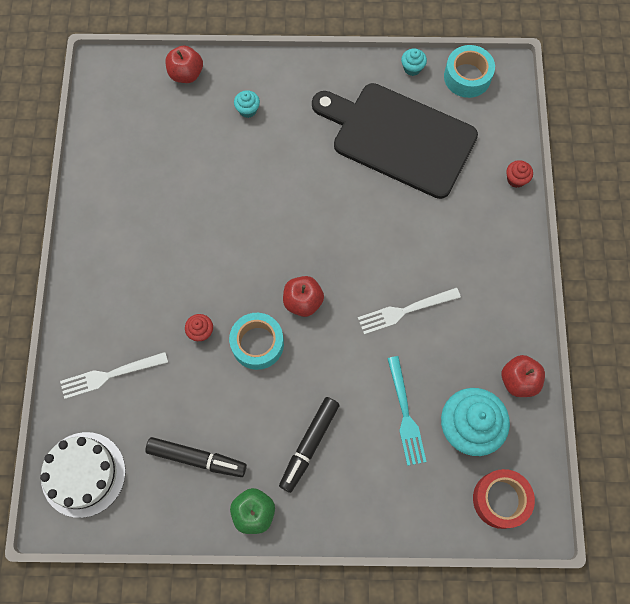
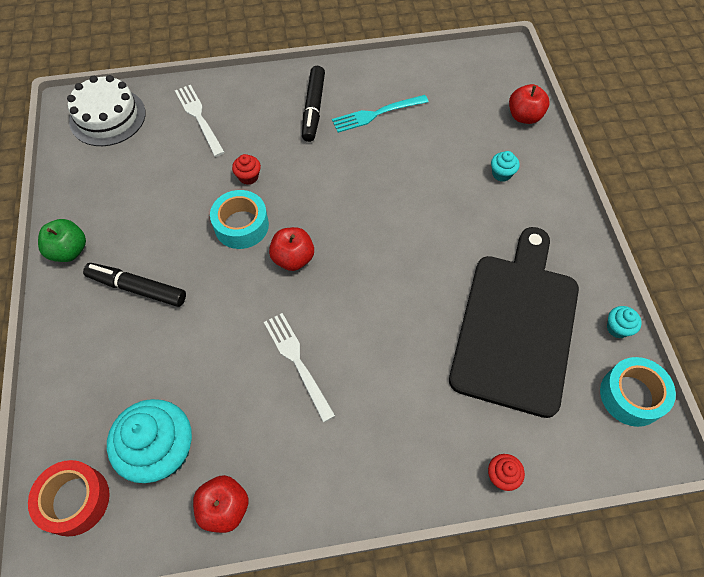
camera: 80 degrees right, 10 degrees down
(197, 458) = (122, 196): black marker -> black marker (313, 109)
(405, 414) = (174, 378): turquoise fork -> turquoise fork (377, 114)

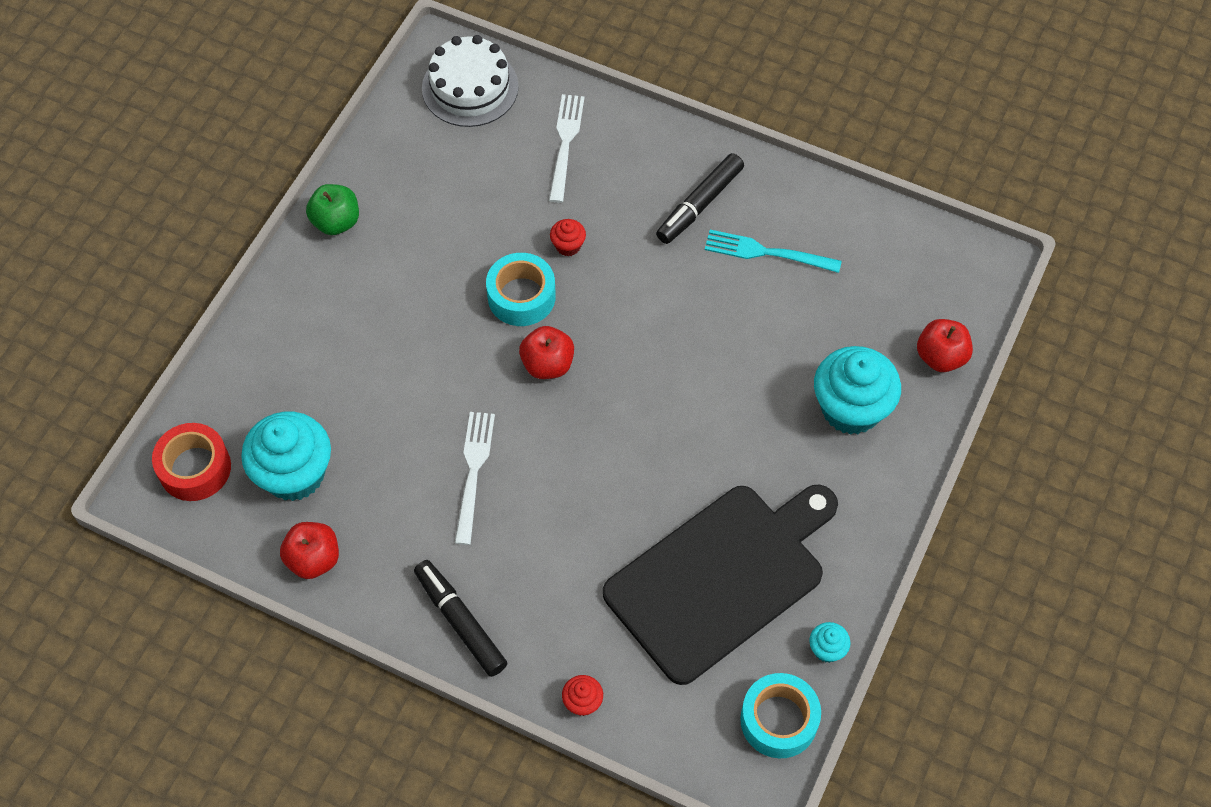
camera: 35 degrees right, 0 degrees up
(137, 288) = (374, 302): black marker -> black marker (460, 621)
(501, 174) = (851, 408): turquoise cupcake -> turquoise cupcake, size x2.26

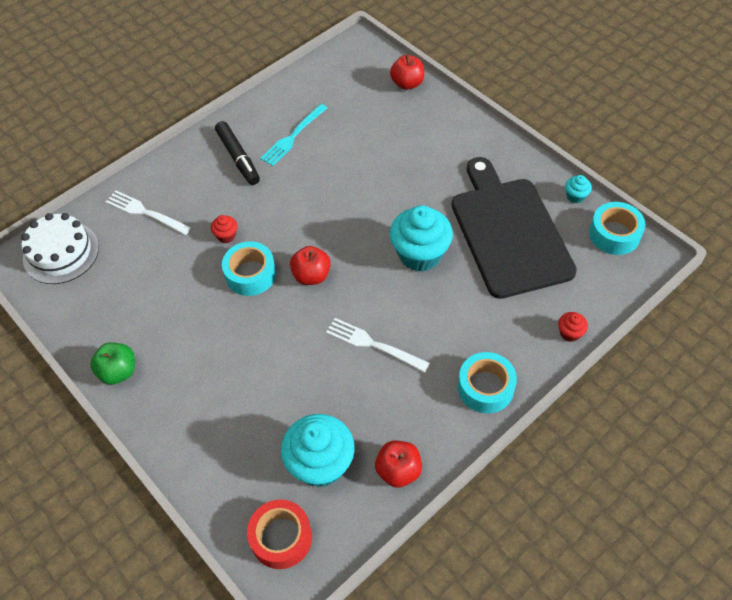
camera: 65 degrees left, 5 degrees down
(460, 621) = (485, 387): black marker -> turquoise tape
(851, 408) = (421, 133): turquoise cupcake -> turquoise cupcake (420, 254)

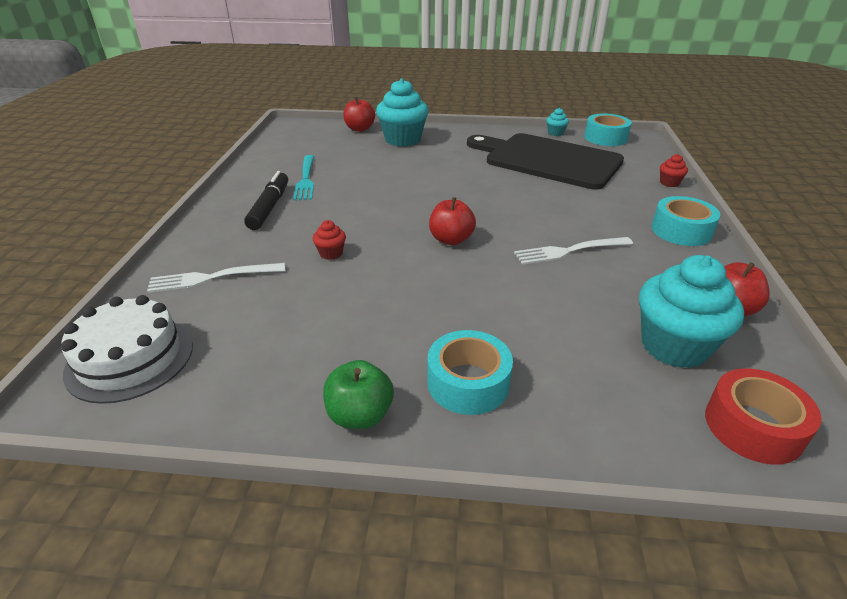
camera: 45 degrees left, 20 degrees down
(238, 158) = (269, 207): black marker -> black marker turned 105 degrees counterclockwise
(250, 274) = (394, 265): turquoise tape -> turquoise tape (468, 383)
(420, 254) = (512, 193): turquoise cupcake -> turquoise cupcake (403, 140)

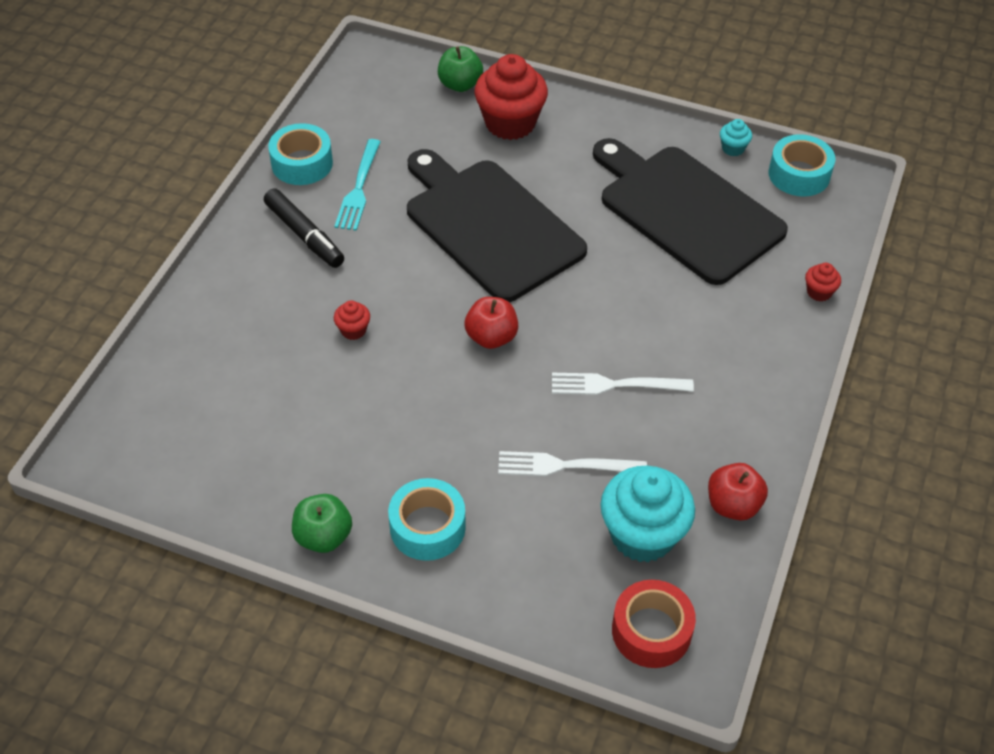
camera: 15 degrees right, 15 degrees up
(130, 358) = (141, 428): white cake -> none
(212, 278) = (225, 340): white fork -> white fork (565, 466)
(269, 207) = (304, 235): black marker -> black marker turned 120 degrees clockwise
(359, 129) = (460, 84): red apple -> green apple
(403, 140) = (510, 123): turquoise cupcake -> red cupcake
(415, 184) = (489, 225): none -> black cutting board
(681, 231) = (768, 382): turquoise tape -> turquoise tape (302, 163)

